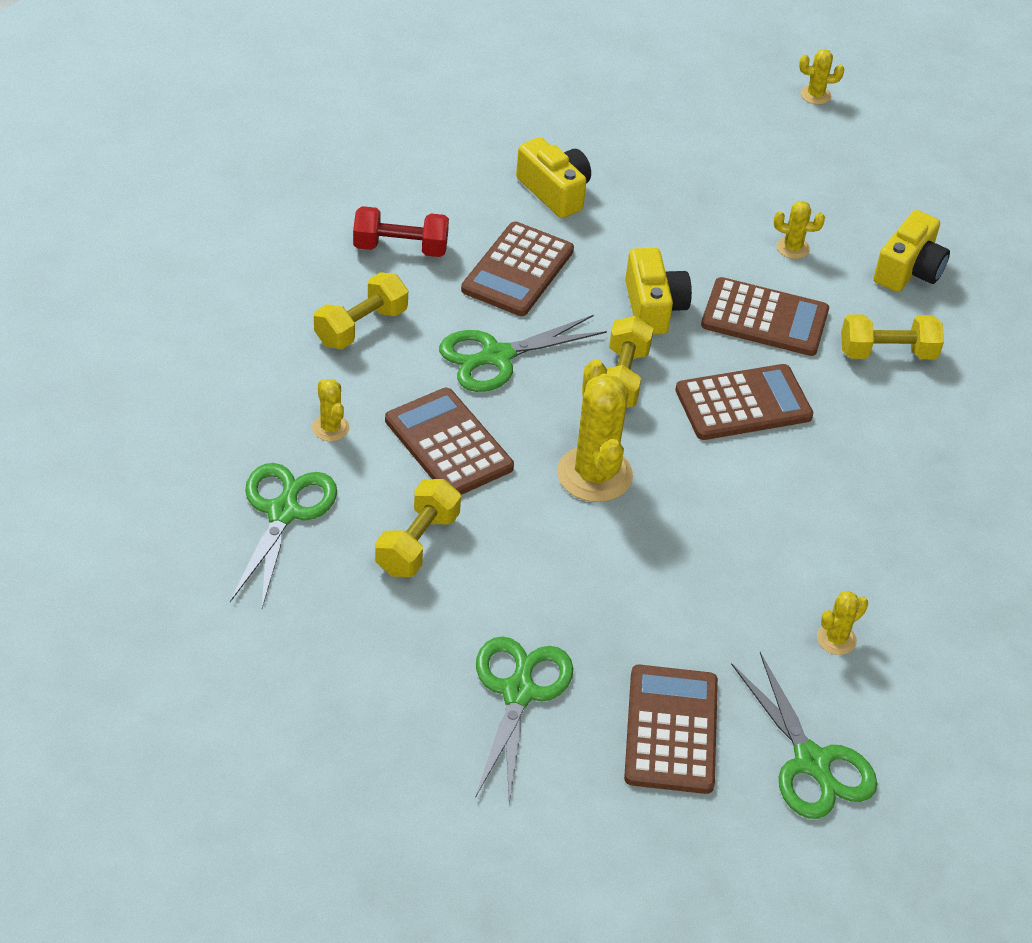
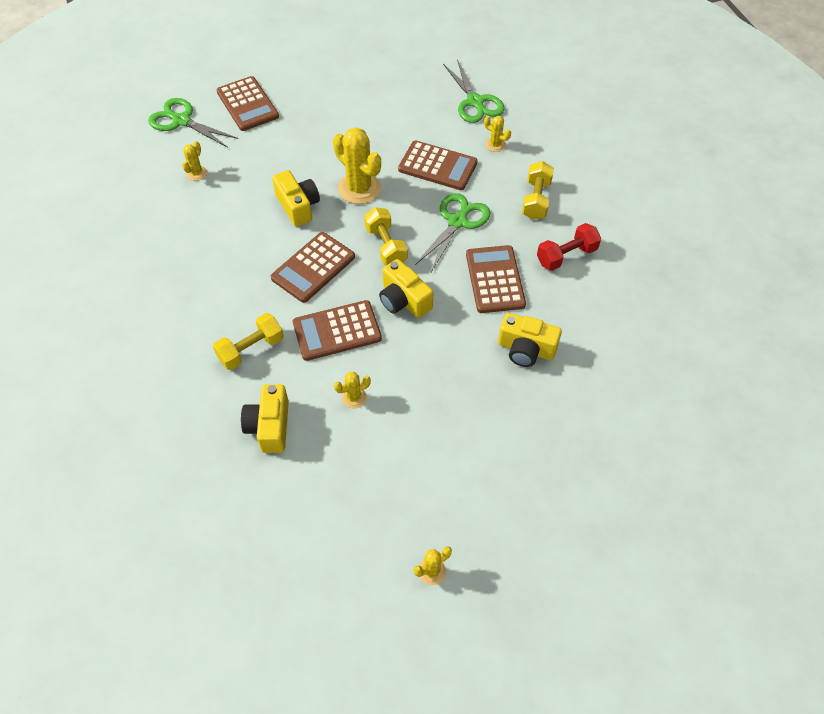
camera: 150 degrees right, 10 degrees up
(417, 543) = (409, 118): yellow dumbbell -> none
(518, 691) = (319, 88): green scissors -> none
(706, 497) = (298, 206): none -> yellow camera

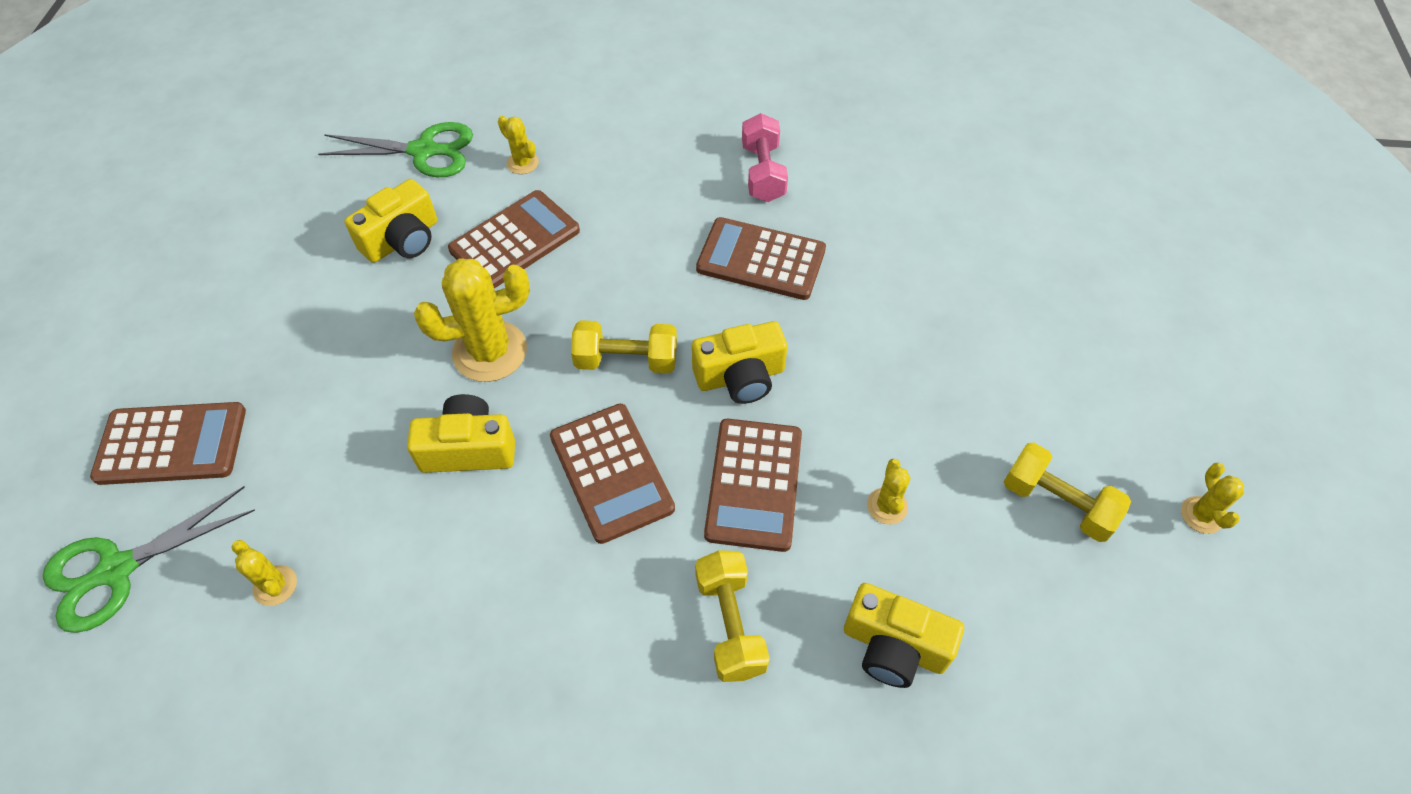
camera: 65 degrees left, 0 degrees up
(457, 221) = (634, 259): green scissors -> none
(495, 145) = (522, 163): yellow cactus -> yellow cactus turned 75 degrees clockwise
(526, 349) = (892, 274): yellow camera -> yellow camera (402, 240)
(536, 200) = (650, 163): yellow dumbbell -> yellow dumbbell (1057, 503)
(566, 256) = (763, 173): red dumbbell -> pink dumbbell

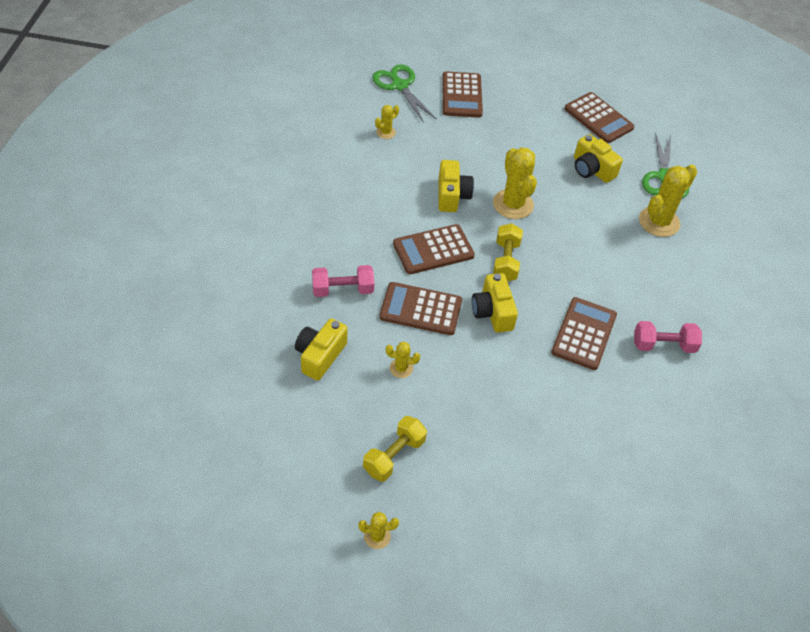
camera: 90 degrees right, 5 degrees down
(515, 240) = (594, 216): brown calculator -> brown calculator (598, 118)
(522, 163) = (659, 222): yellow cactus -> yellow cactus, size x2.02
(730, 624) = (342, 290): yellow dumbbell -> pink dumbbell

